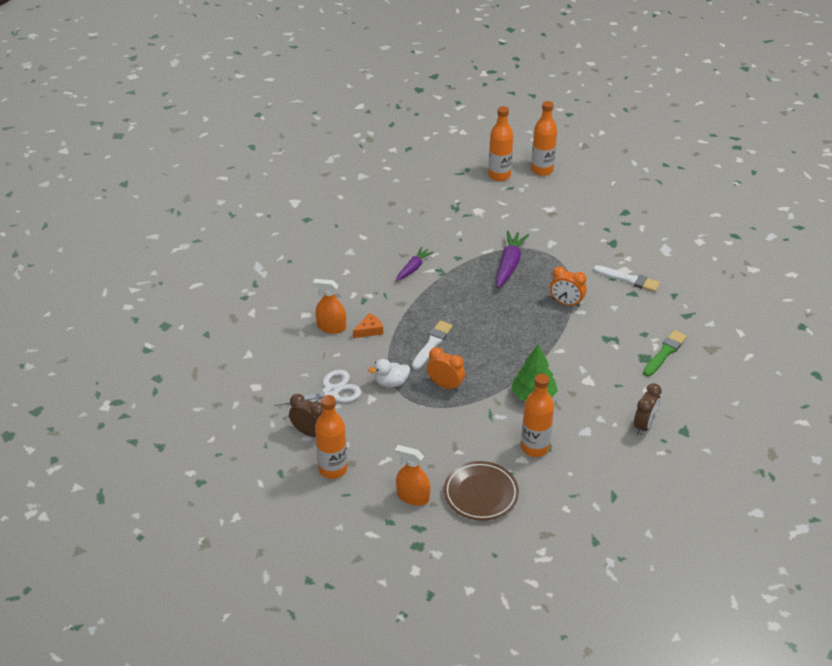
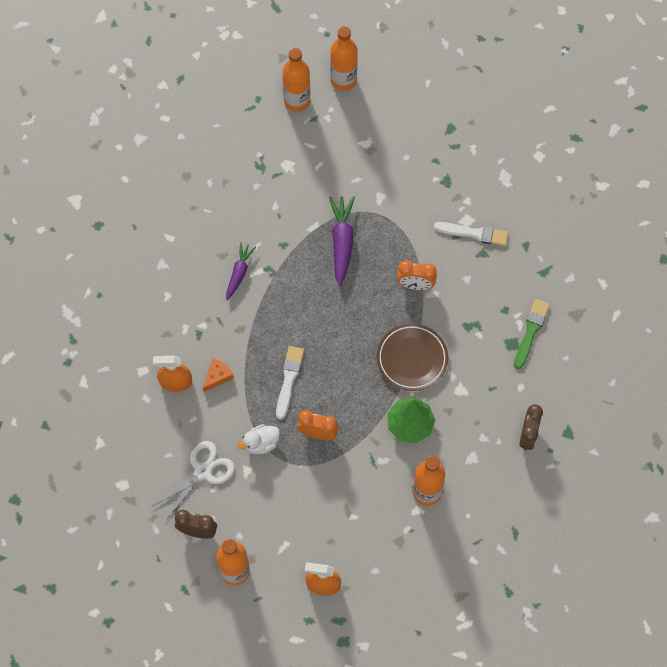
camera: 15 degrees left, 25 degrees up
(481, 494) = (388, 564): brown plate -> brown plate (412, 359)

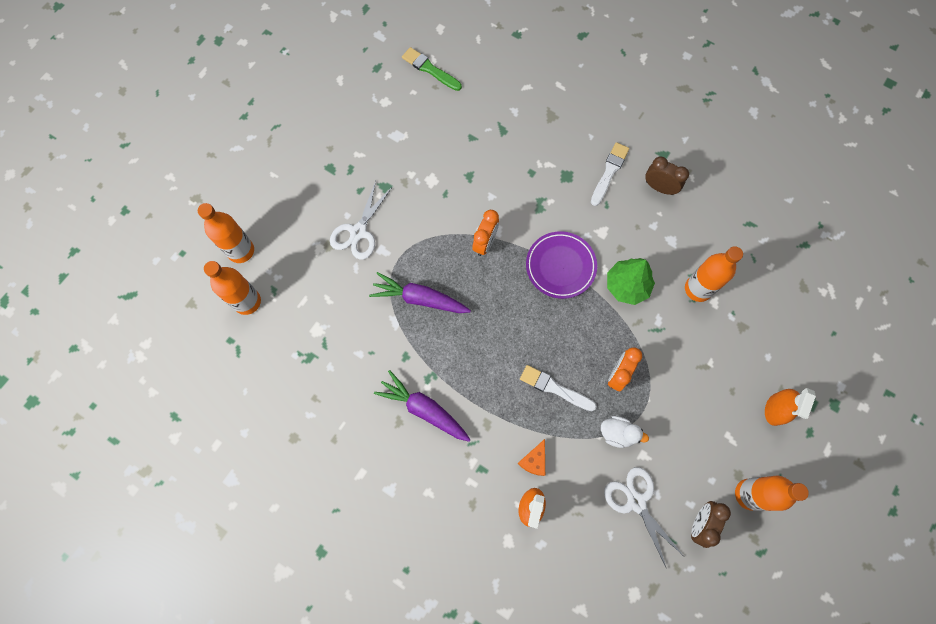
camera: 75 degrees left, 5 degrees up
(217, 376) = (534, 460): orange cheese -> orange cheese turned 120 degrees counterclockwise
(239, 273) = (424, 409): purple carrot -> purple carrot, size x1.55
(261, 443) = (617, 433): white duck -> white duck turned 60 degrees counterclockwise
(392, 172) = (358, 232): none -> white scissors
(412, 359) = (560, 266): brown plate -> purple plate
(474, 234) = (447, 177): white brush -> white brush (609, 172)
(531, 331) = (558, 157): green brush -> green brush (430, 69)

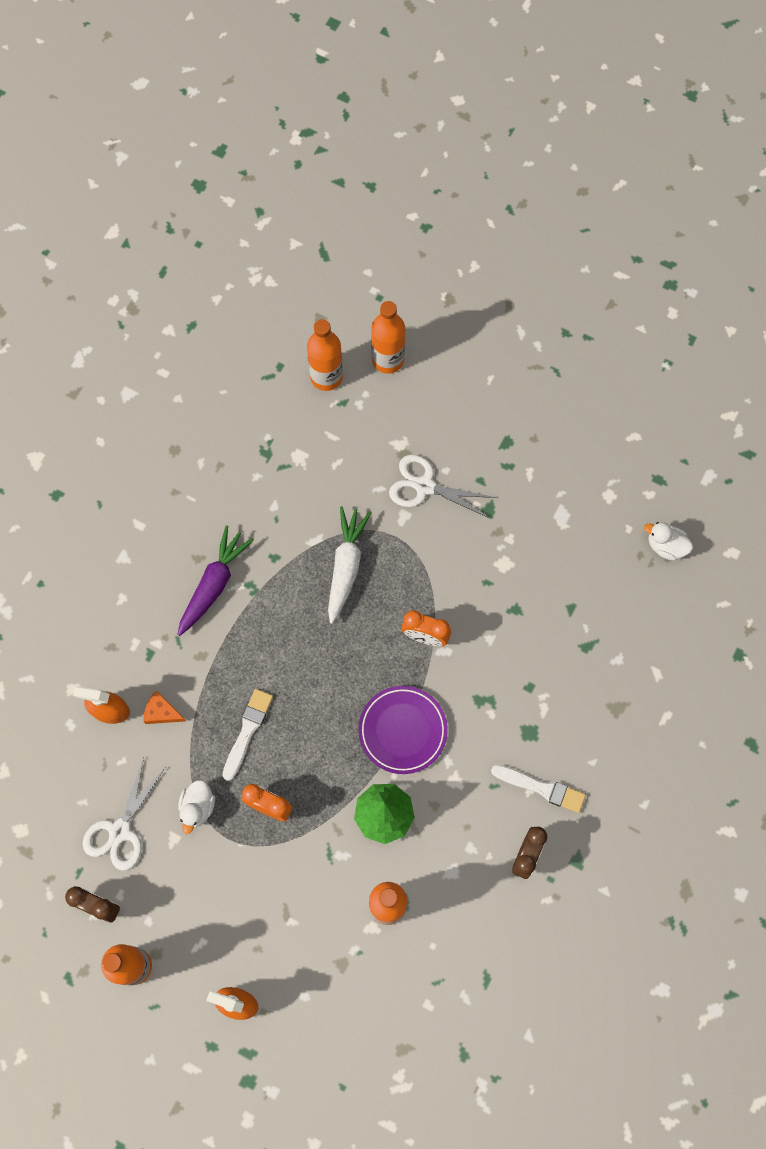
camera: 85 degrees right, 0 degrees up
(419, 298) = (346, 566): purple carrot -> white carrot
(430, 69) = (666, 546): green brush -> white duck
(636, 502) = (120, 831): white scissors -> white scissors turned 150 degrees clockwise

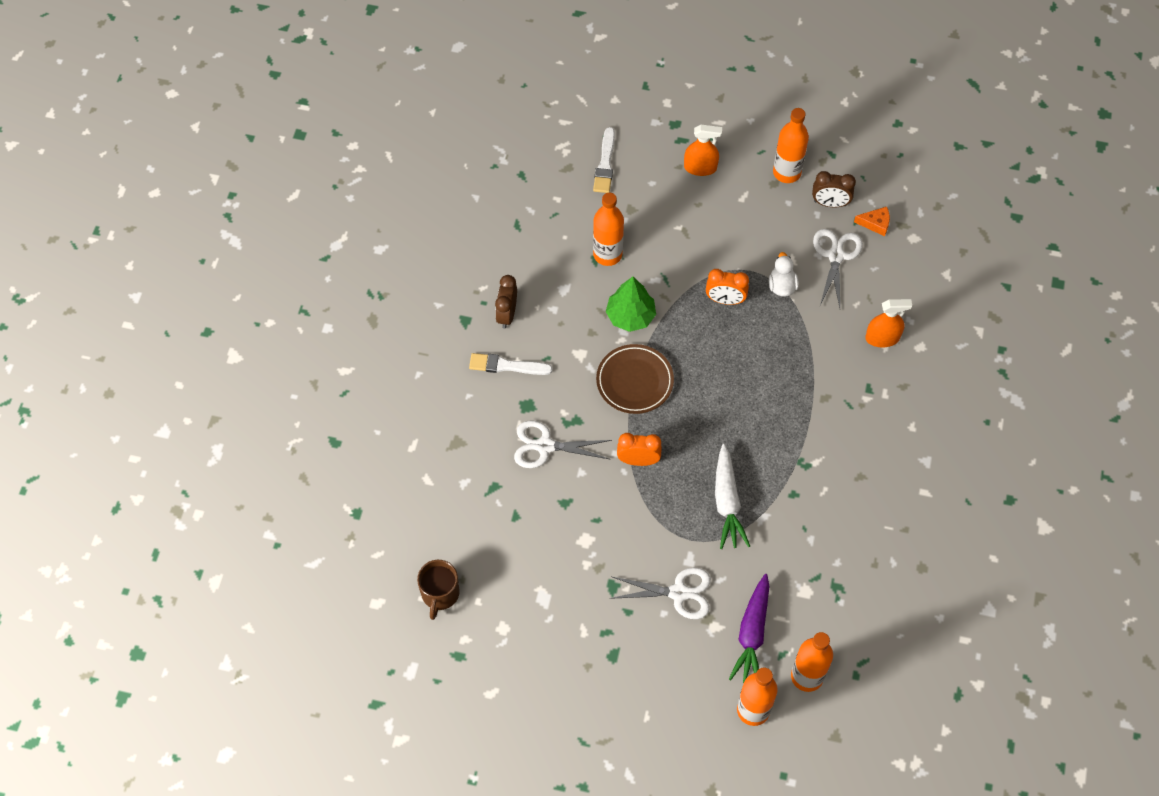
camera: 165 degrees right, 10 degrees down
(162, 712) = (839, 347): orange cheese -> orange cheese (875, 223)
(214, 584) = (837, 458): purple carrot -> purple carrot (752, 634)
(247, 731) = (763, 350): white brush -> white brush (605, 164)
(402, 730) = (634, 381): purple plate -> brown plate
(521, 679) = (545, 446): none -> white scissors
(666, 546) = (440, 594): white duck -> brown mug

